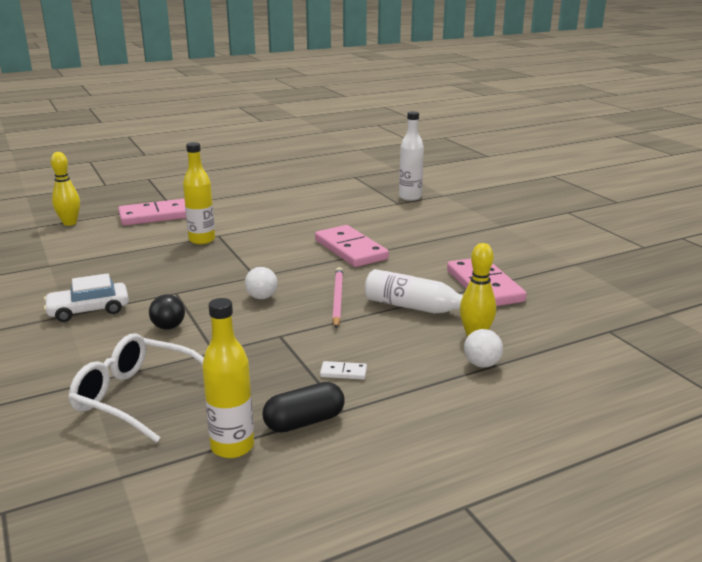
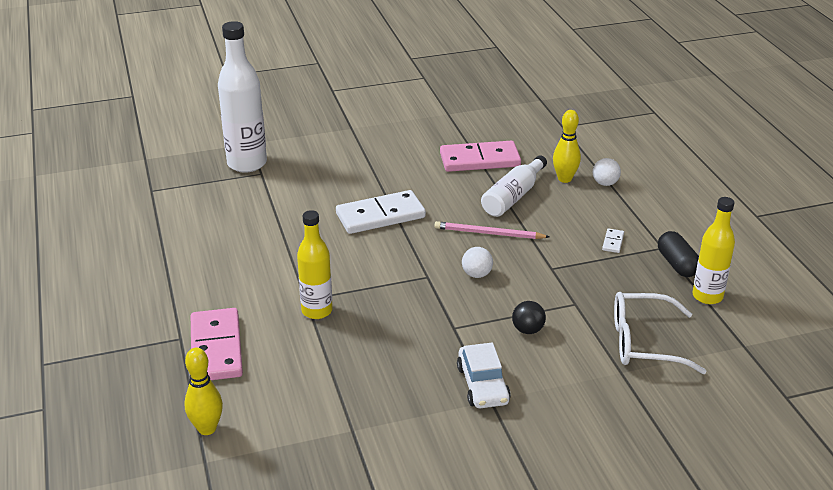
camera: 80 degrees left, 10 degrees up
(137, 397) = (645, 343): white glasses -> white glasses turned 60 degrees clockwise
(351, 249) = (380, 215): pink domino -> white domino
(410, 197) = (247, 163): white bottle -> white bottle, size x1.54

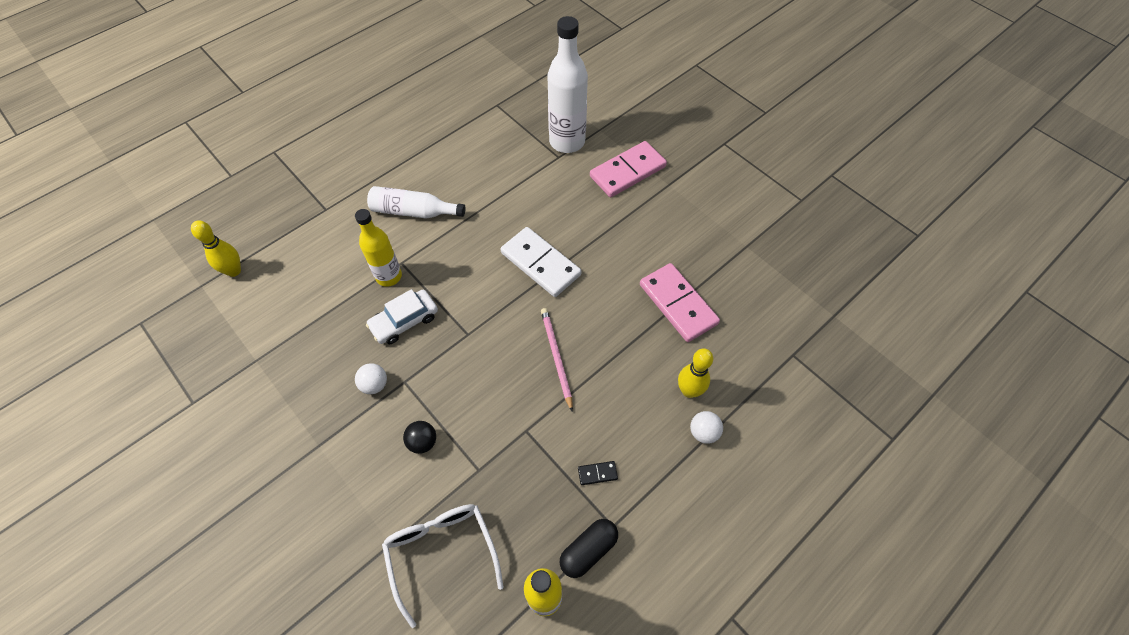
camera: 65 degrees right, 25 degrees up
(216, 348) = (321, 235): pink domino -> pink domino (627, 172)
(476, 274) = (487, 371): white ball -> white ball (374, 385)
(483, 385) = (336, 432): white car -> white car (404, 321)
(513, 196) = (629, 356): white bottle -> white bottle (413, 211)
(613, 242) = (597, 473): white domino -> black domino

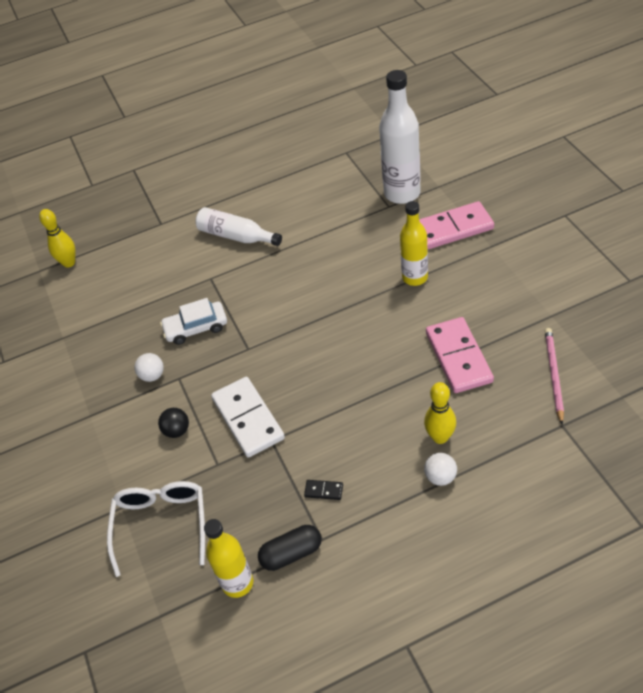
camera: 25 degrees right, 10 degrees down
(389, 276) = (195, 288): yellow bottle -> yellow bottle (415, 277)
(540, 264) = (337, 299): white domino -> white domino (248, 418)
(556, 357) = (322, 383): pink pencil -> pink pencil (553, 375)

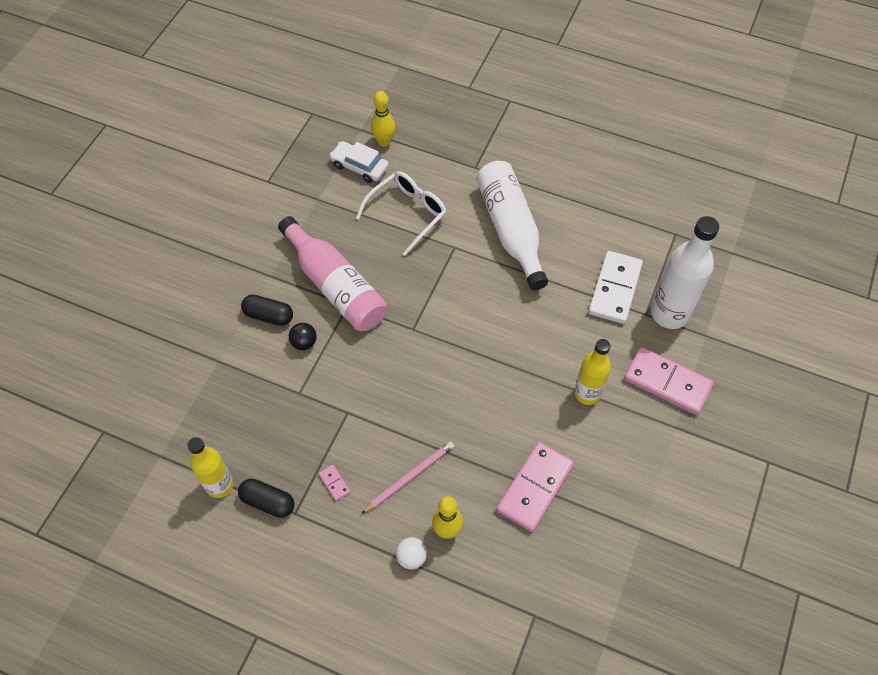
camera: 40 degrees right, 10 degrees up
(124, 440) = (269, 316): none -> black capsule
(152, 375) = (335, 286): white ball -> pink bottle
(161, 525) = (224, 398): white glasses -> white glasses (407, 214)
(196, 328) = (401, 278): white car -> white car (359, 166)
(236, 236) = (510, 230): white bottle -> white bottle, size x1.54
(248, 418) = (352, 381): white domino -> white domino (615, 289)
(324, 490) = (334, 483): black domino -> pink domino
(553, 375) = (580, 574): pink pencil -> pink pencil (410, 477)

